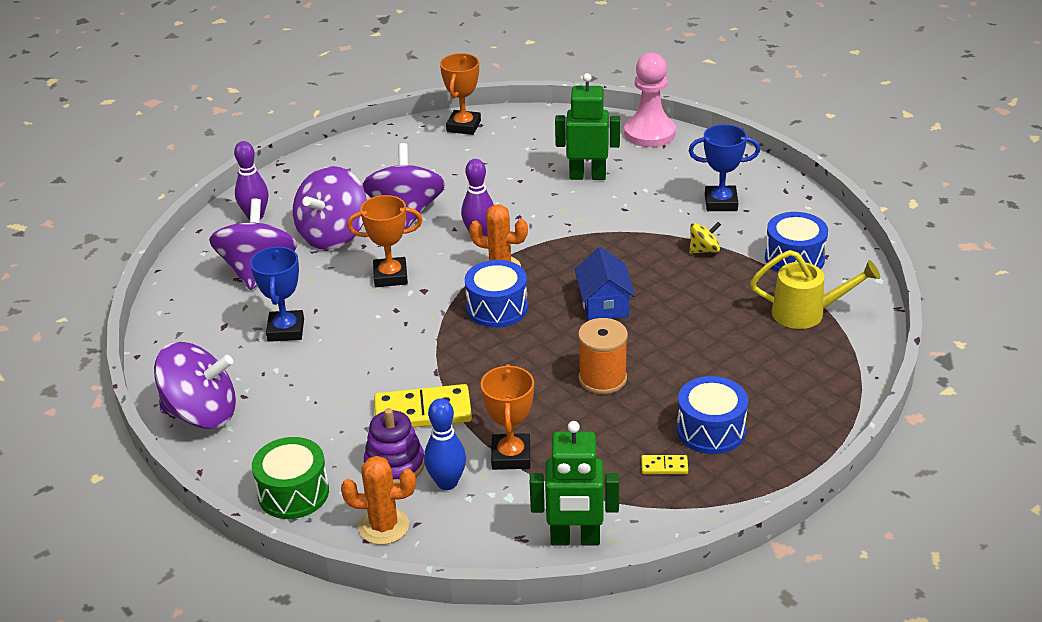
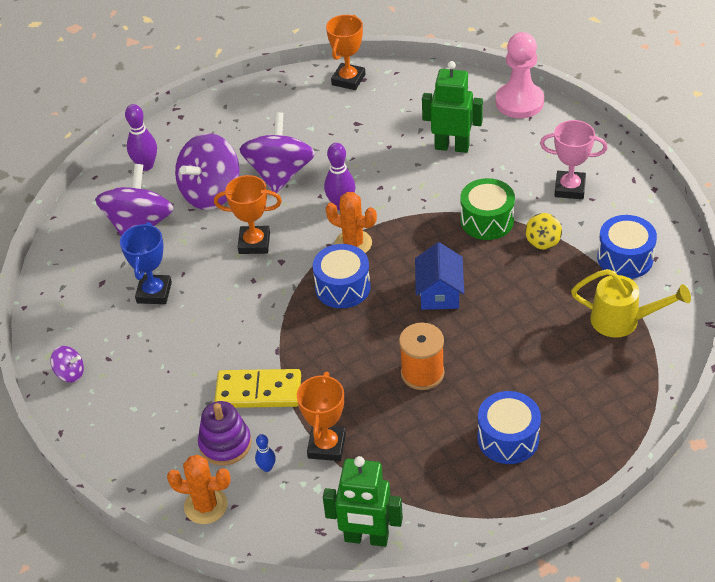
camera: 10 degrees right, 10 degrees up
(201, 414) = (70, 373): purple spinning top -> purple spinning top, size x0.46
(293, 493) = (135, 463): green drum -> green drum (487, 220)
(447, 483) = (267, 467): blue bowling pin -> blue bowling pin, size x0.56
(664, 466) = (459, 472): yellow domino -> none
(704, 250) = (543, 241): yellow spinning top -> yellow spinning top turned 120 degrees clockwise
(721, 203) = (570, 188): blue trophy -> pink trophy

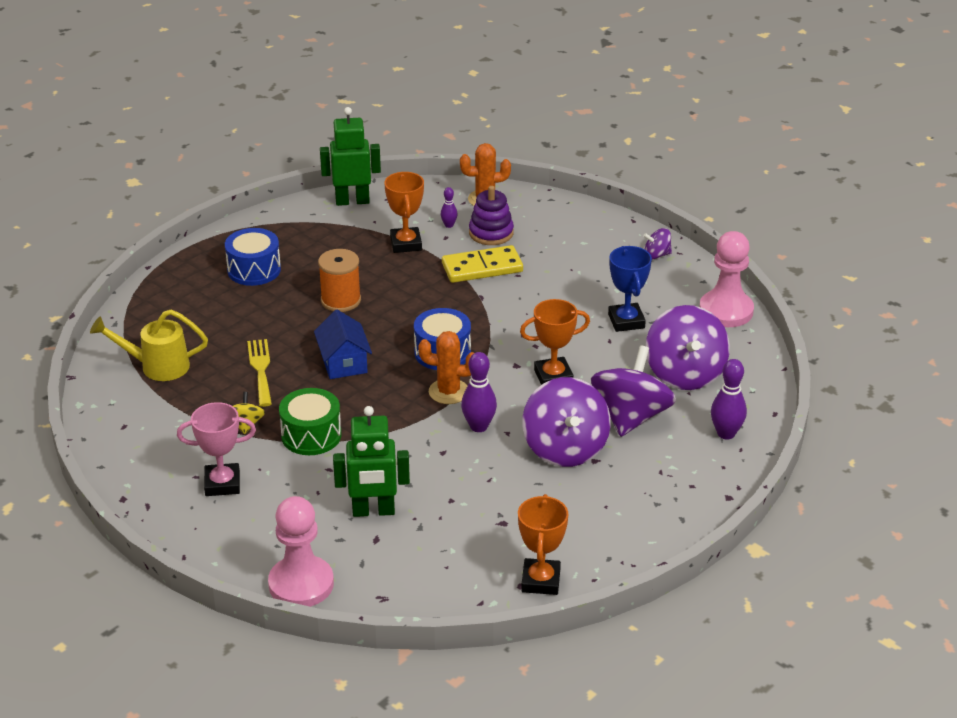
camera: 160 degrees right, 10 degrees down
(55, 287) = (726, 311): none -> pink pawn
(267, 467) = (449, 225): blue bowling pin -> purple bowling pin
(521, 299) = (260, 369): none -> yellow fork
(625, 258) = (156, 421): blue drum -> none

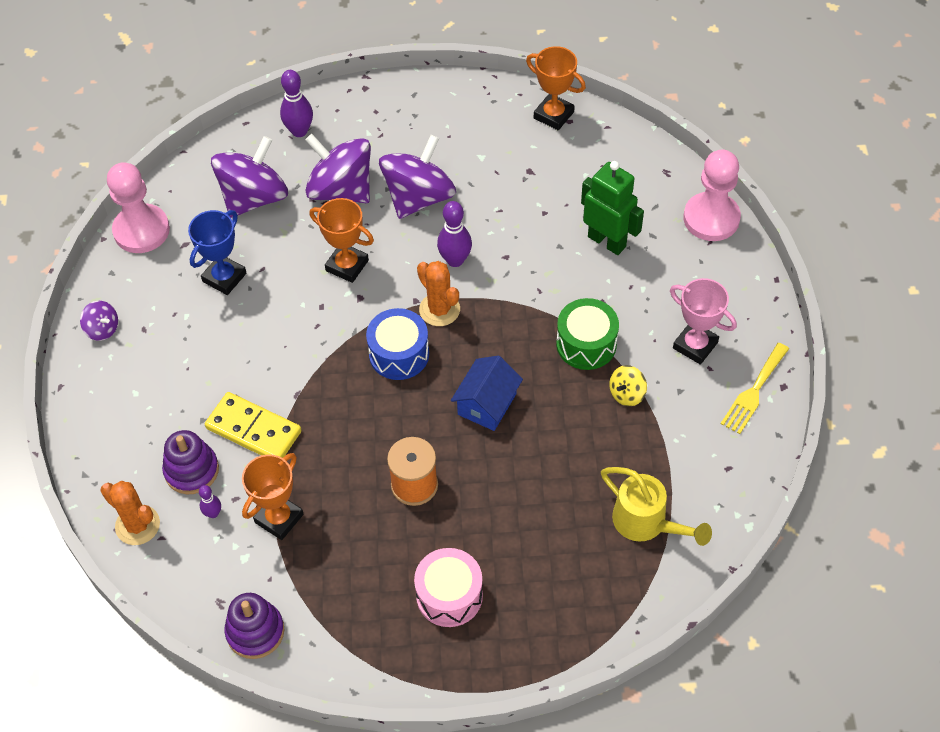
camera: 135 degrees left, 20 degrees up
(254, 270) = (449, 595): blue drum -> pink drum
(260, 369) = (561, 449): yellow fork -> yellow fork (754, 391)
(352, 201) = (255, 631): green robot -> purple stacking toy
(541, 581) = (553, 115): orange trophy -> orange trophy turned 75 degrees clockwise
(631, 417) = (341, 190): purple spinning top -> purple spinning top turned 60 degrees clockwise

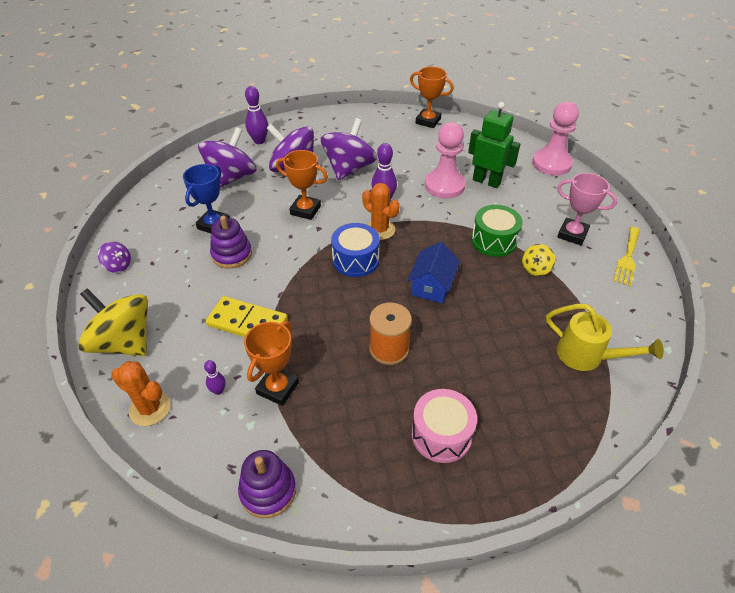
camera: 10 degrees left, 10 degrees down
(110, 439) = (124, 342): none -> yellow spinning top
(141, 230) = (149, 203): pink pawn -> pink pawn (444, 185)
(191, 470) = (197, 358): purple stacking toy -> purple stacking toy (232, 254)

